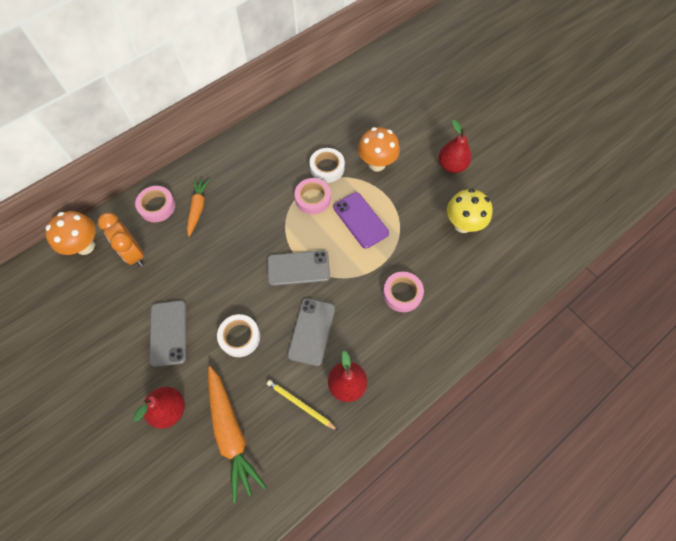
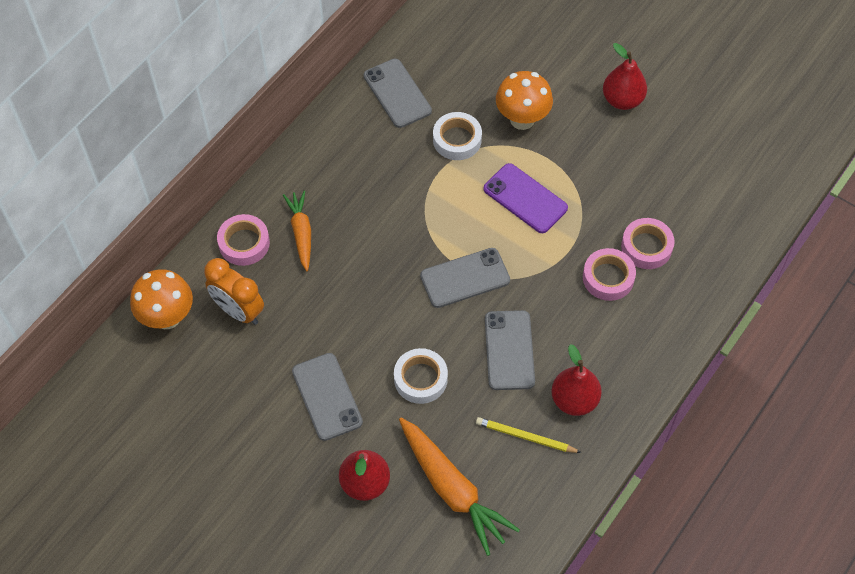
camera: 15 degrees left, 5 degrees down
(298, 128) = (397, 93): none -> grey phone
(313, 198) = (452, 185): pink tape -> pink tape (646, 247)
(462, 224) = (659, 174): yellow mushroom -> none

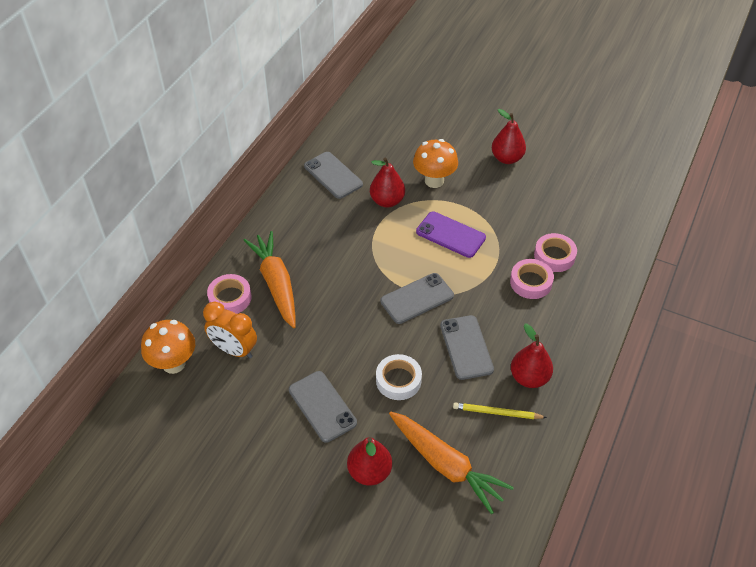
camera: 10 degrees left, 10 degrees down
(301, 233) = (276, 284): orange carrot -> orange carrot, size x1.63
(457, 140) = (387, 201): white tape -> red pear

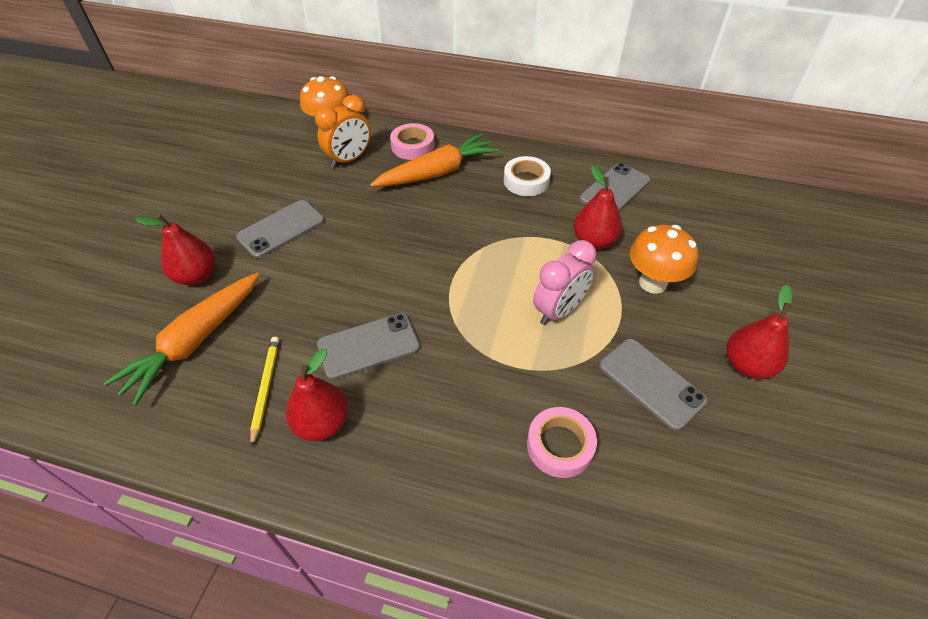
camera: 80 degrees right, 0 degrees up
(234, 350) = (349, 159): orange clock -> orange clock turned 150 degrees counterclockwise
(398, 380) = (315, 285): white tape -> white tape (526, 181)
(417, 298) = (440, 288): grey phone -> grey phone (651, 383)
(450, 235) = (559, 311): purple phone -> pink clock
(531, 282) = (497, 415): pink tape -> none

